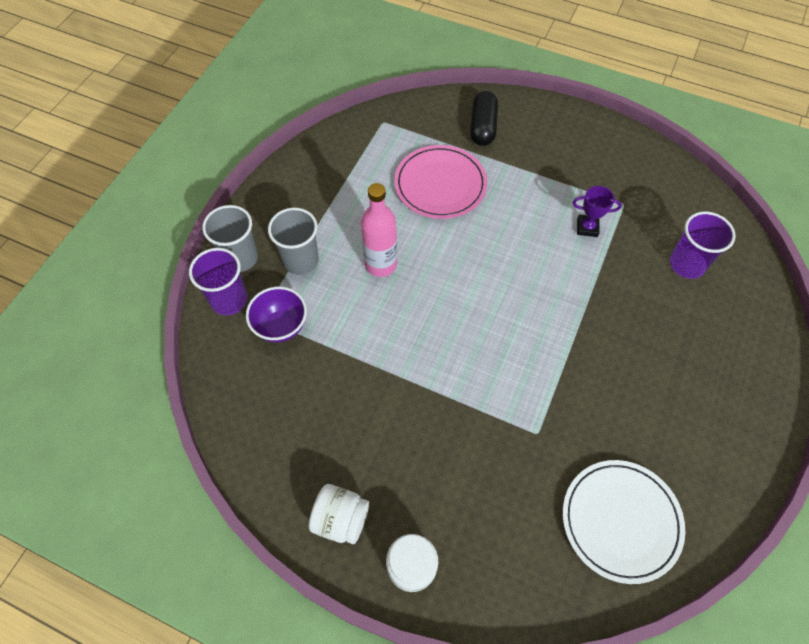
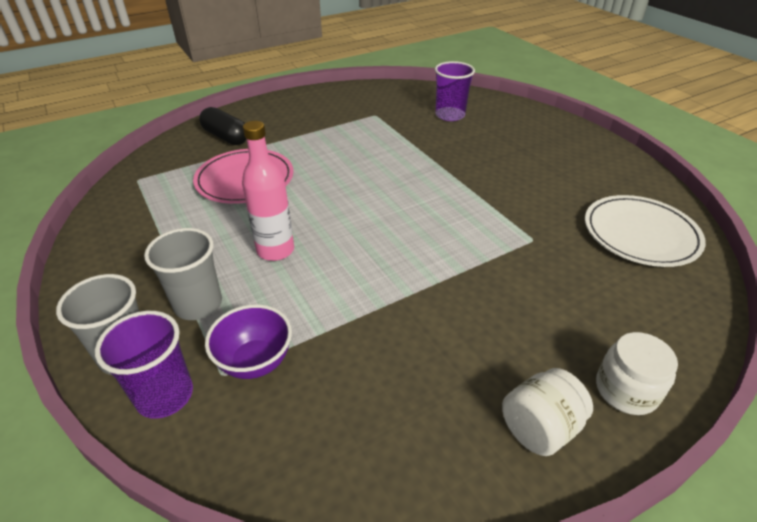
camera: 55 degrees left, 20 degrees down
(587, 228) = (375, 136): purple trophy -> none

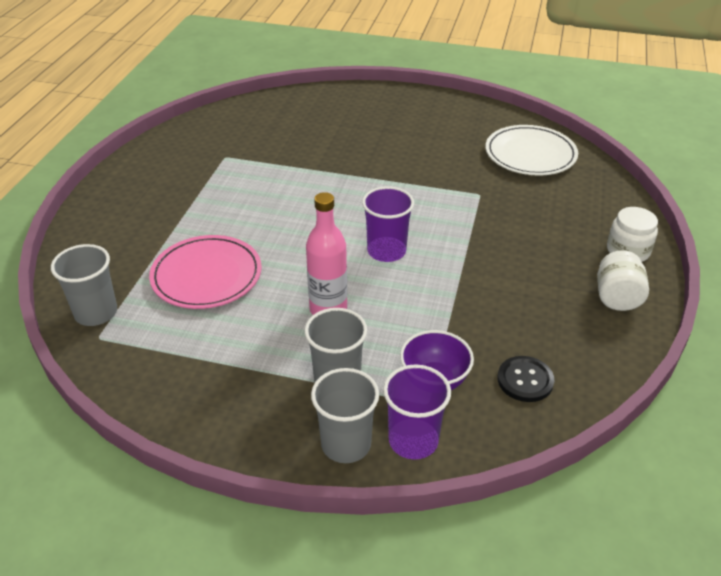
camera: 45 degrees left, 0 degrees up
(159, 165) = (96, 313): none -> grey cup
(226, 137) = (115, 251): black capsule -> none
(322, 428) = (525, 380): none -> black button
(450, 115) = (289, 126): purple cup -> purple cup (386, 251)

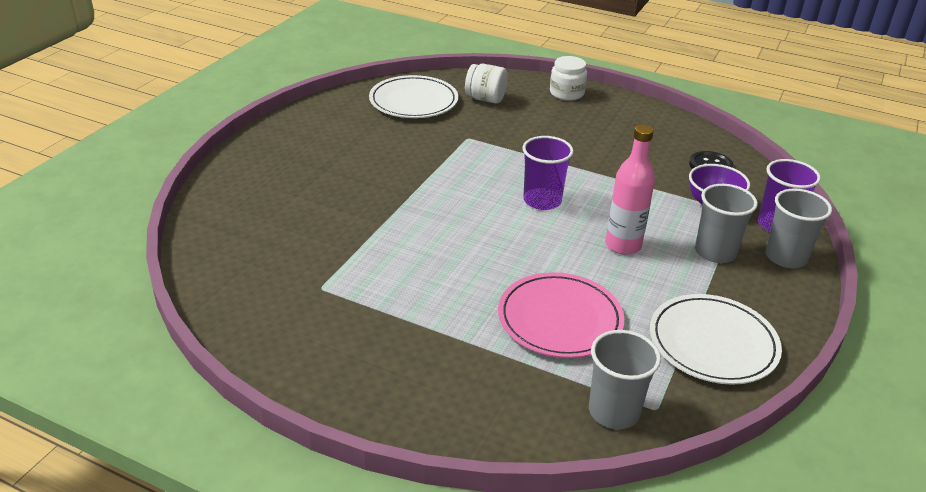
camera: 80 degrees left, 5 degrees down
(185, 375) = (713, 343): none -> white plate
(617, 297) = (621, 110): white jar -> white jar (485, 99)

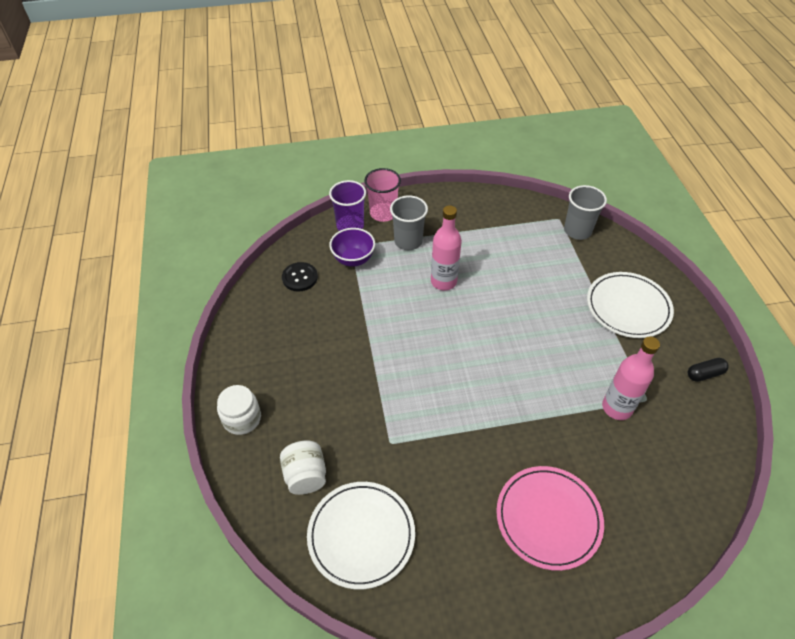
camera: 125 degrees left, 15 degrees up
(286, 353) = (704, 374): none -> black capsule
(340, 263) = (617, 408): none -> pink bottle
(542, 200) = (435, 344): purple cup -> none
(560, 319) = (540, 277): pink plate -> pink plate (548, 518)
(713, 343) = (491, 216): white plate -> white plate (628, 307)
(785, 257) = (383, 213): grey cup -> pink cup

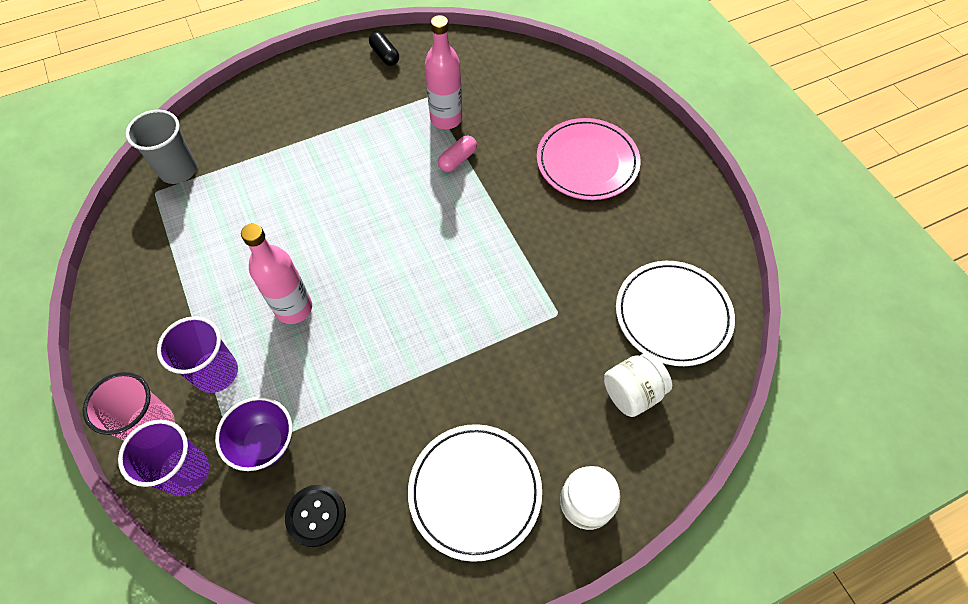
camera: 105 degrees left, 10 degrees up
(408, 241) = (216, 372): grey cup -> purple cup
(565, 406) = (457, 160): none -> pink capsule
(628, 307) = (305, 115): white plate -> white plate (475, 491)

